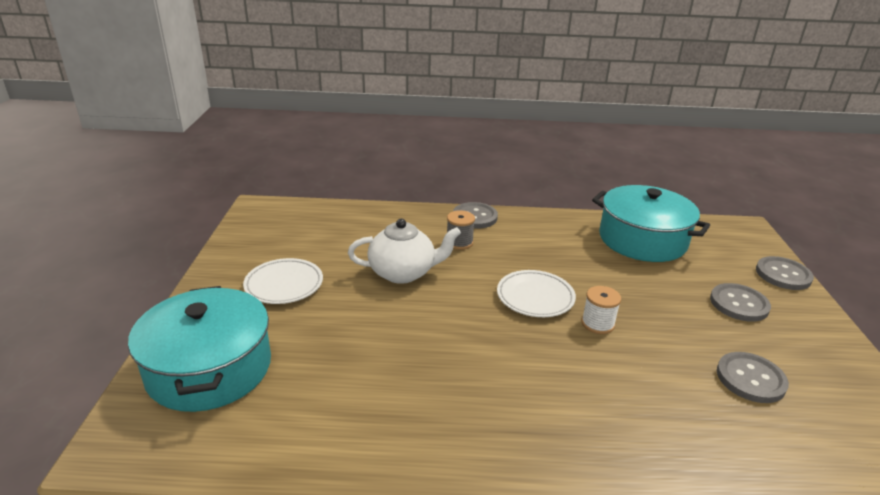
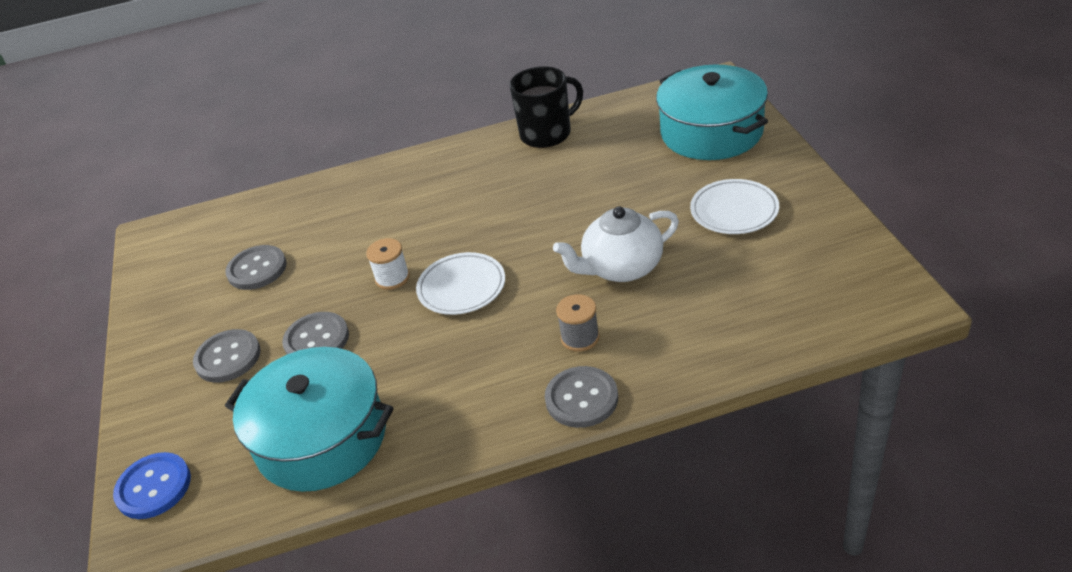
camera: 170 degrees right, 10 degrees up
(377, 448) = (547, 133): none -> black mug
(752, 245) = (154, 487): none -> blue button
(783, 275) = (143, 431): grey button -> grey button (316, 340)

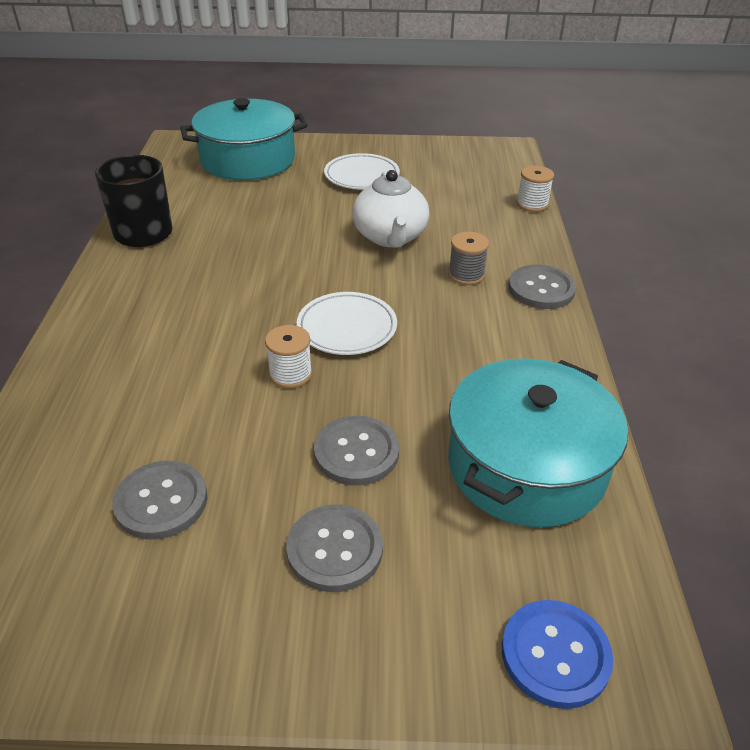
camera: 80 degrees left, 0 degrees up
(765, 355) = (532, 204): none -> white spool

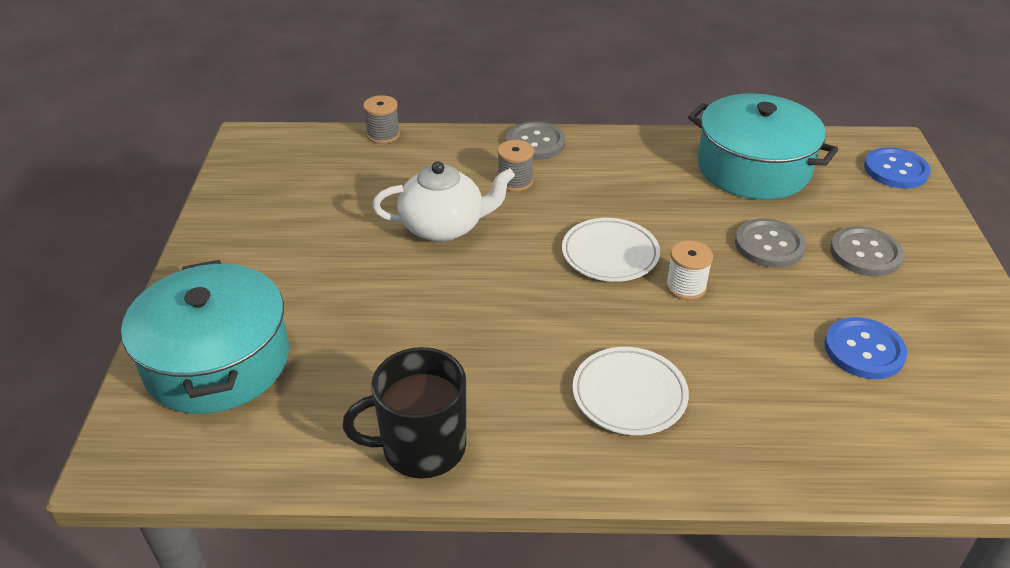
camera: 90 degrees left, 0 degrees up
(161, 501) = (864, 350): grey button -> blue button
(361, 176) = (295, 249): white plate -> white plate (629, 395)
(532, 204) = (383, 135): white spool -> grey spool

